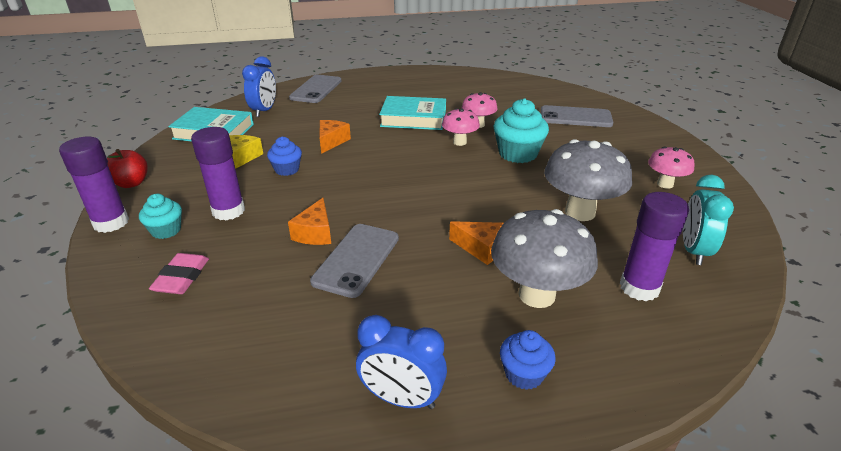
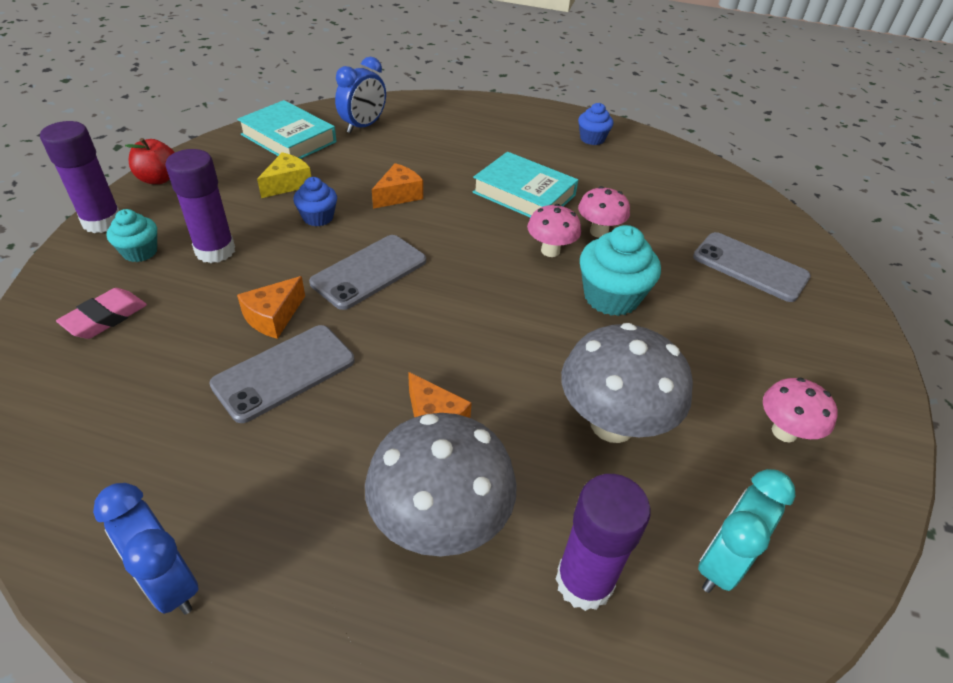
camera: 25 degrees right, 10 degrees up
(316, 89) = (446, 113): grey phone -> grey phone (369, 272)
(524, 374) = (322, 627): blue cupcake -> blue cupcake (592, 139)

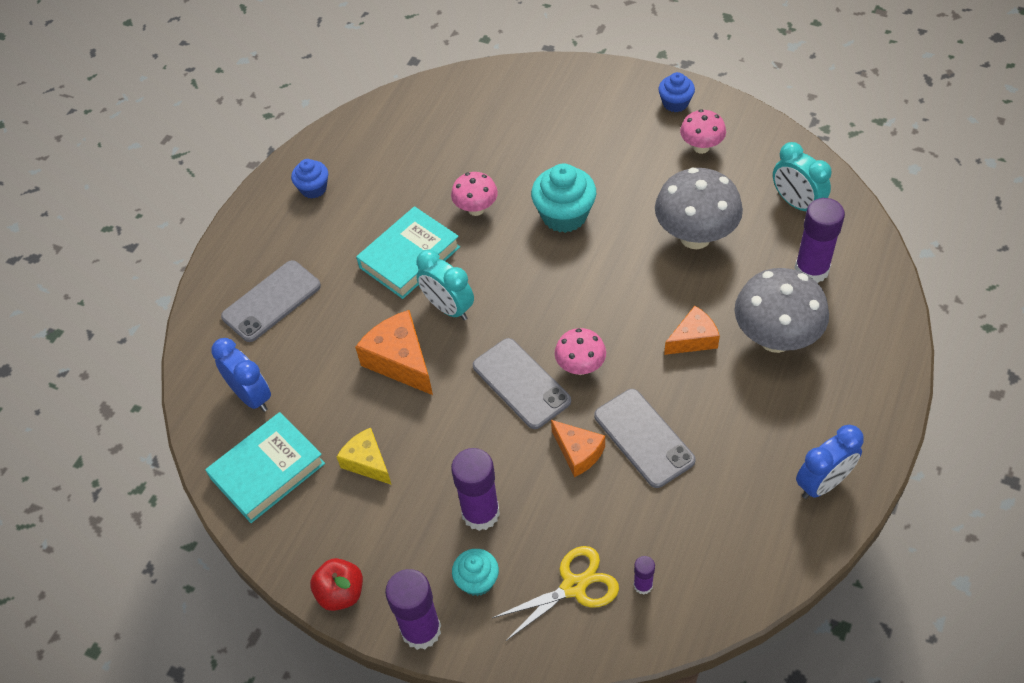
camera: 75 degrees left, 10 degrees up
(83, 374) = (643, 585): none -> purple glue stick
(105, 318) = (574, 586): pink eraser -> yellow scissors
(318, 217) = (432, 429): blue cupcake -> blue cupcake (675, 103)
(398, 195) = (400, 361): orange cheese -> orange cheese, size x1.55
(464, 220) = (448, 308): none -> turquoise clock
(550, 251) = (500, 247): pink mushroom -> pink mushroom (580, 367)
(750, 267) = (532, 118): grey phone -> grey phone (271, 301)

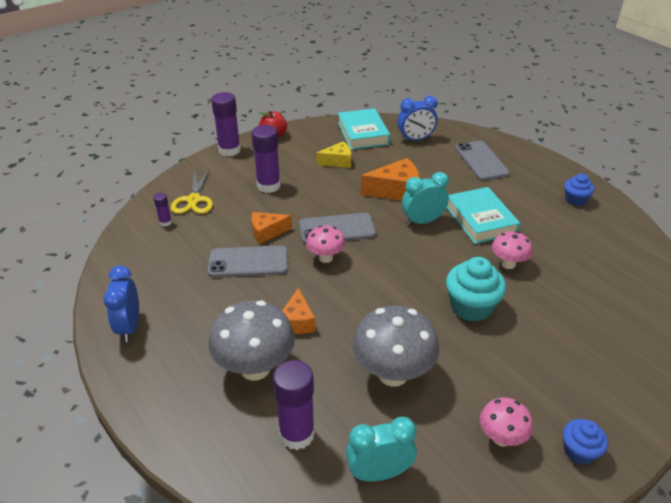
camera: 115 degrees right, 15 degrees down
(477, 580) = (234, 173): turquoise cupcake -> none

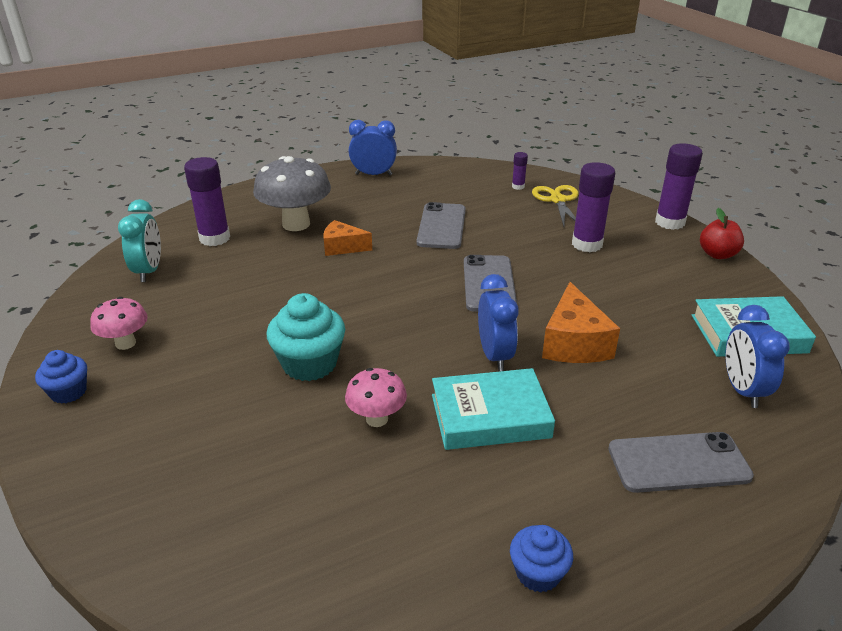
camera: 100 degrees right, 5 degrees down
(194, 200) = (558, 200): yellow scissors -> yellow scissors turned 75 degrees clockwise
(267, 232) = (491, 239): orange cheese -> none
(326, 258) = (435, 271): pink mushroom -> none
(337, 161) = (653, 300): yellow cheese -> none
(393, 374) = (244, 292): grey mushroom -> none
(422, 221) = (495, 355): turquoise clock -> blue clock

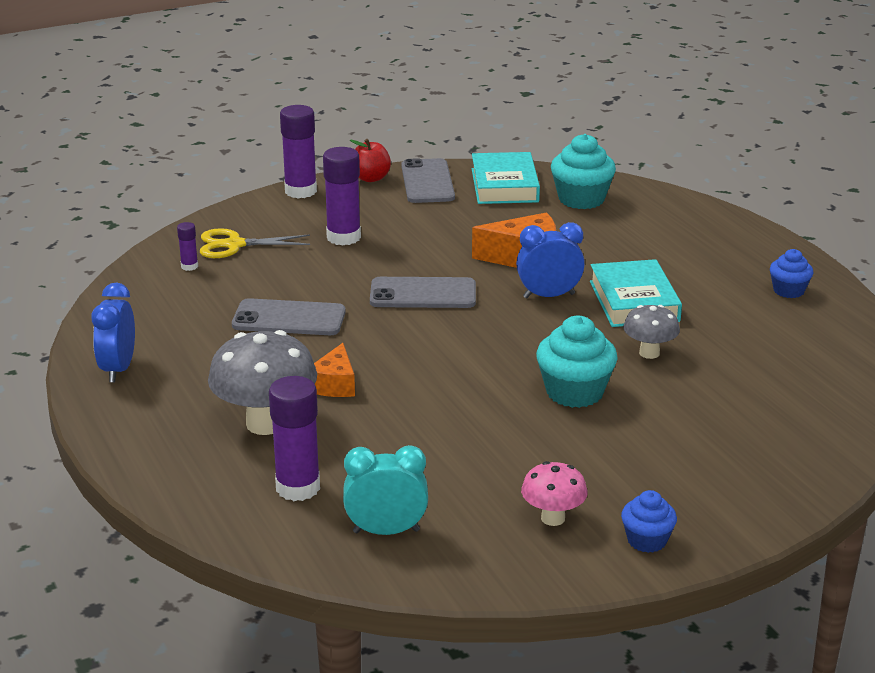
camera: 90 degrees left, 5 degrees down
(377, 419) = (649, 353): pink mushroom -> grey mushroom
(678, 462) = (669, 233): grey phone -> grey phone (427, 182)
(742, 390) = (581, 199): blue clock -> turquoise cupcake

